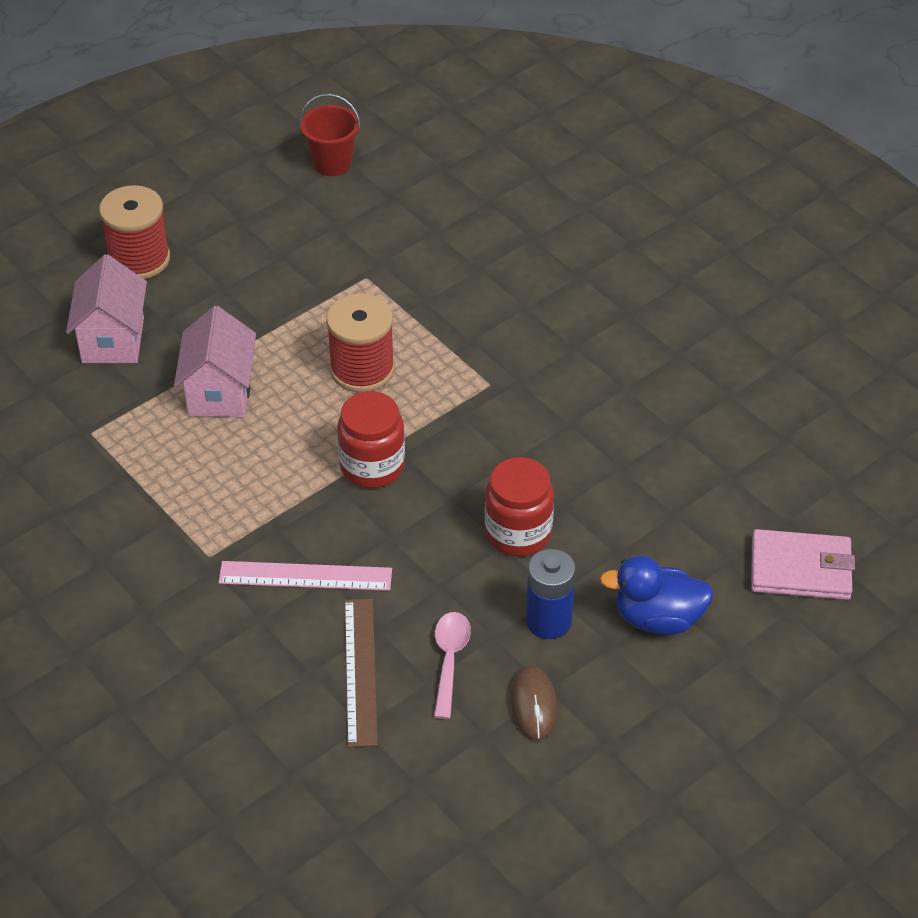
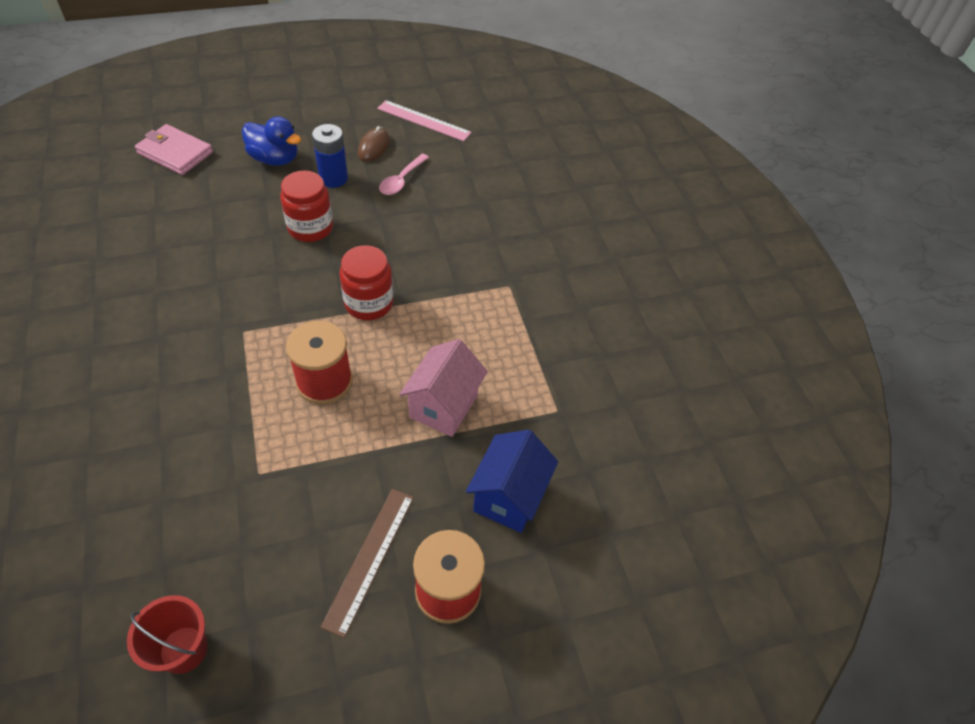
camera: 160 degrees left, 5 degrees up
(113, 340) = (509, 497): pink house -> blue house
(305, 576) = (455, 251): pink ruler -> pink ruler (424, 120)
(360, 671) = (453, 192): brown ruler -> brown ruler (370, 559)

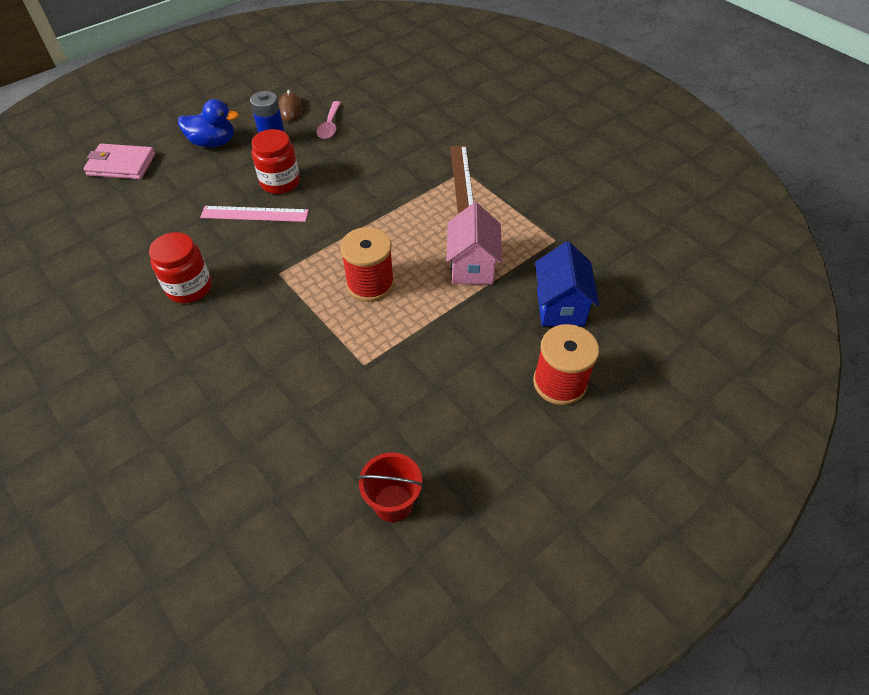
camera: 20 degrees left, 0 degrees up
(369, 303) = (366, 219): red jar -> red jar (189, 287)
(370, 559) = (490, 386): brown ruler -> brown ruler (462, 178)
(424, 120) = (317, 78): pink ruler -> pink ruler (254, 214)

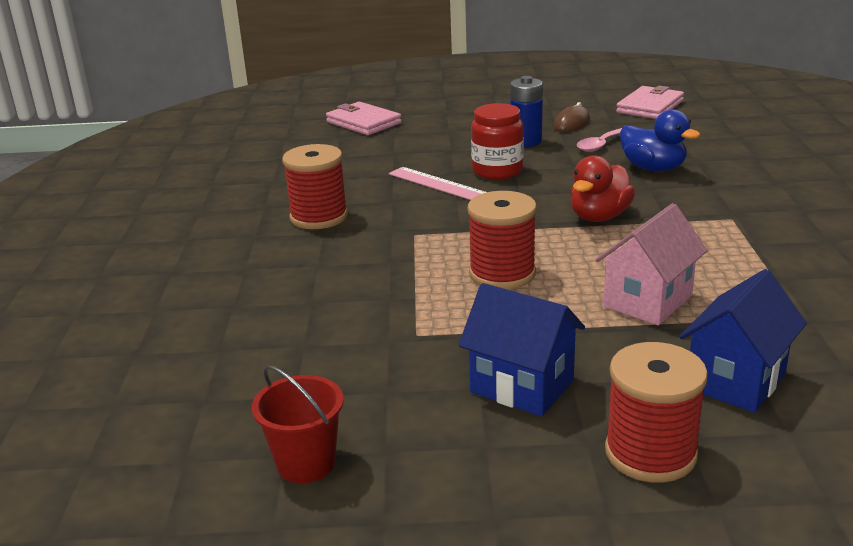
camera: 40 degrees right, 25 degrees down
(189, 287) = (319, 217): red jar -> red spool
(213, 143) = (464, 128): blue duck -> blue duck (653, 168)
(330, 72) = (650, 107): none -> pink wallet
(386, 202) = (599, 217): none -> red duck
(460, 372) = (522, 386): none -> blue house
(462, 178) = (722, 223): brown ruler -> none

